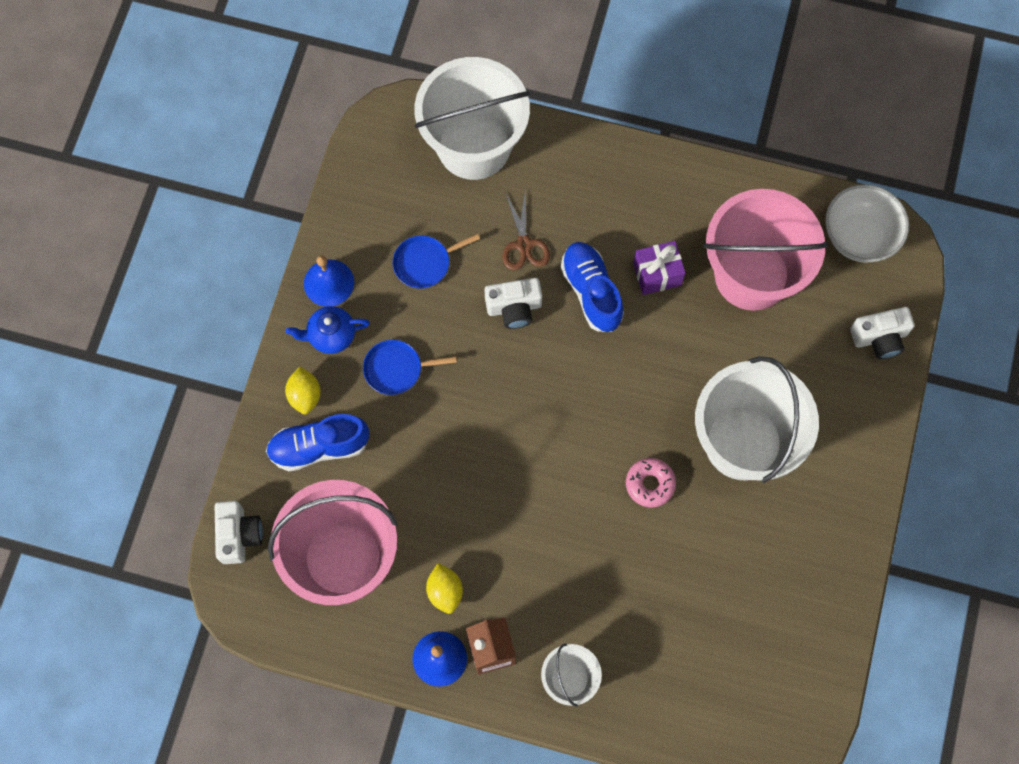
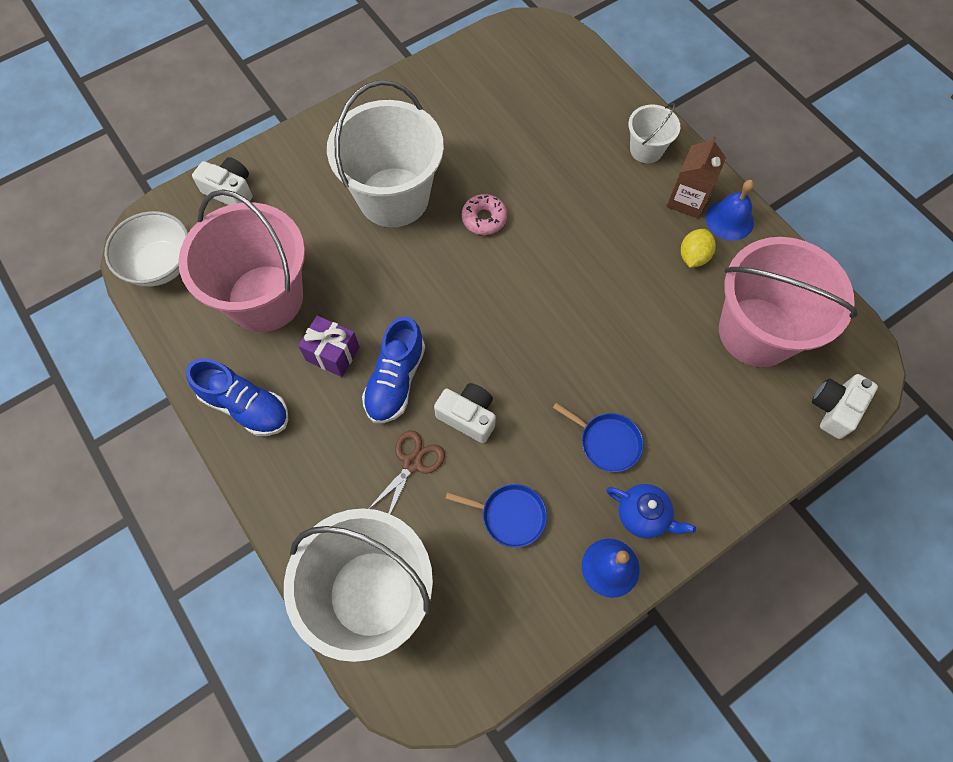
camera: 140 degrees left, 5 degrees down
(305, 395) = (703, 480): yellow lemon -> none
(319, 447) = (720, 428): blue shoe -> blue shoe (246, 406)

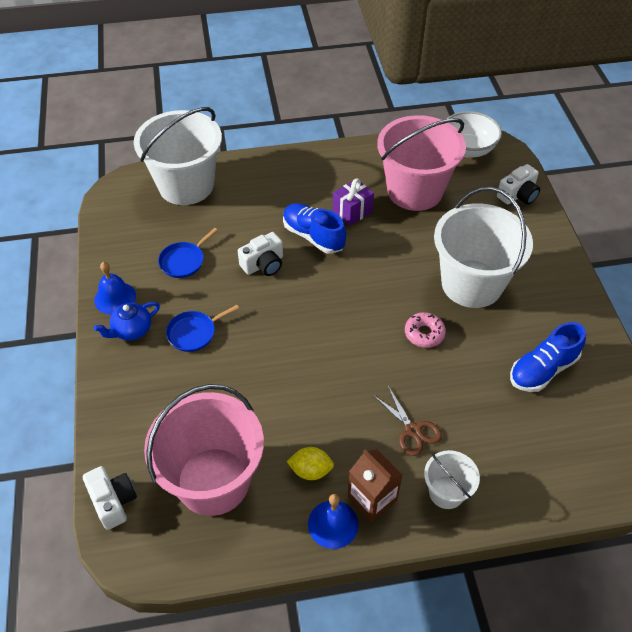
camera: 115 degrees right, 15 degrees down
(246, 406) = (339, 163): blue shoe -> blue shoe (543, 369)
(412, 463) = (251, 226): brown scissors -> brown scissors (413, 431)
(693, 256) = (310, 470): yellow lemon -> yellow lemon turned 45 degrees counterclockwise

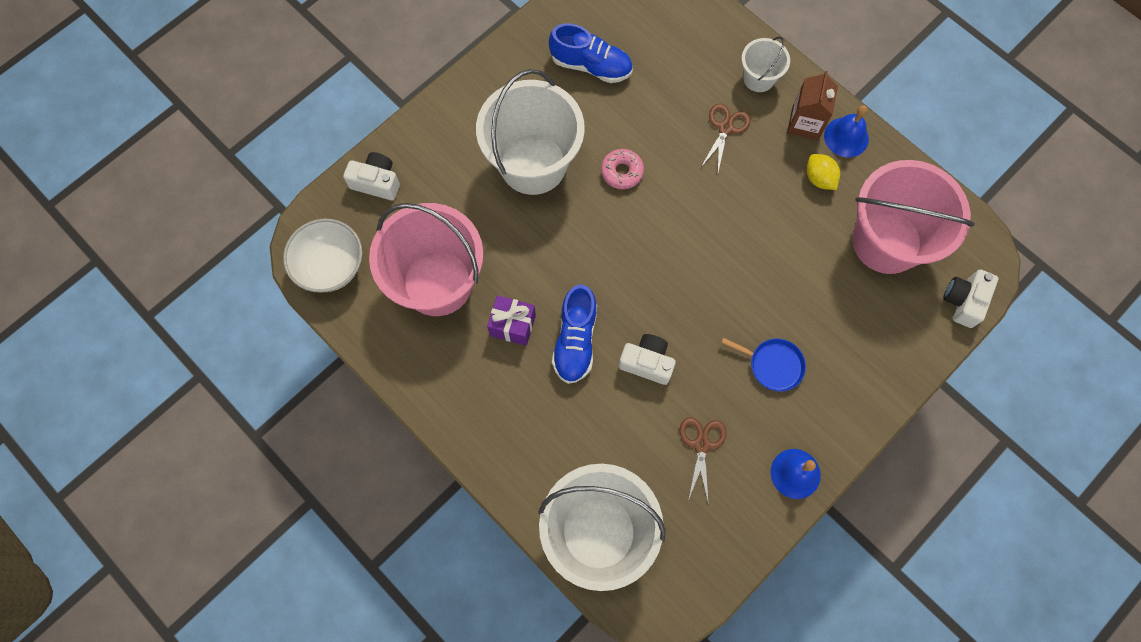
camera: 125 degrees left, 20 degrees up
(132, 330) = (815, 424): blue teapot -> none
(184, 261) = (702, 444): blue pan -> brown scissors

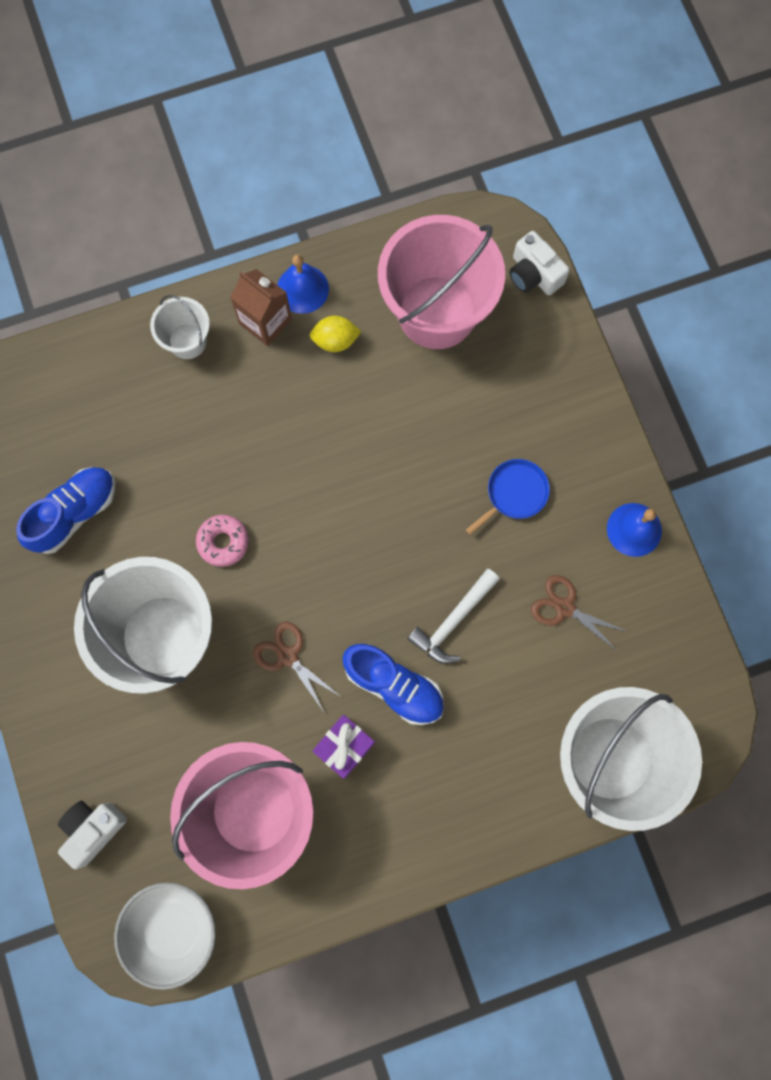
camera: 65 degrees left, 5 degrees up
(647, 362) = (453, 621): white camera -> white hammer
(725, 128) = (228, 405): brown scissors -> brown scissors (288, 656)

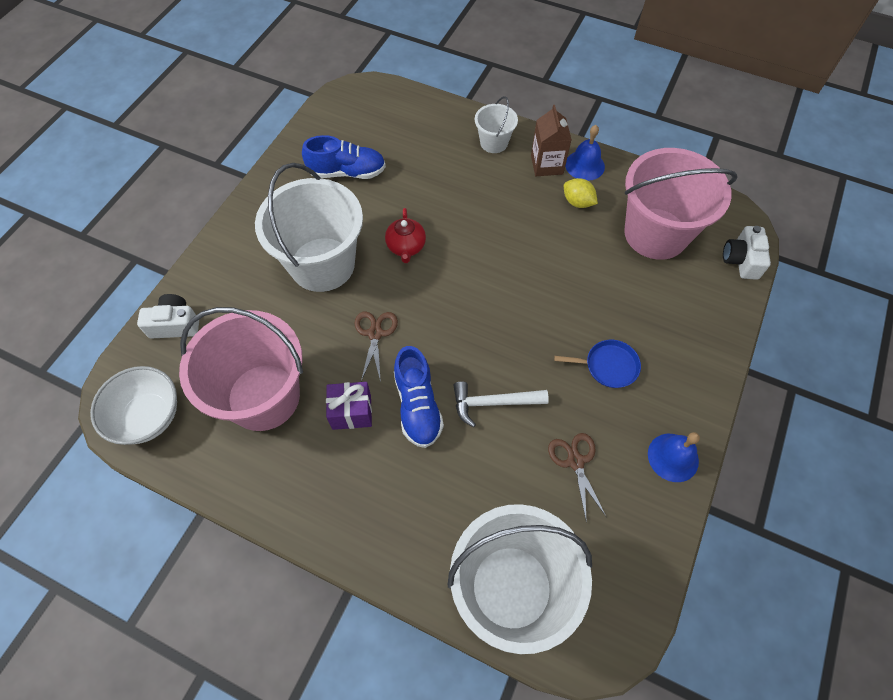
camera: 45 degrees right, 15 degrees down
(223, 542) = (406, 247): pink donut -> red teapot

